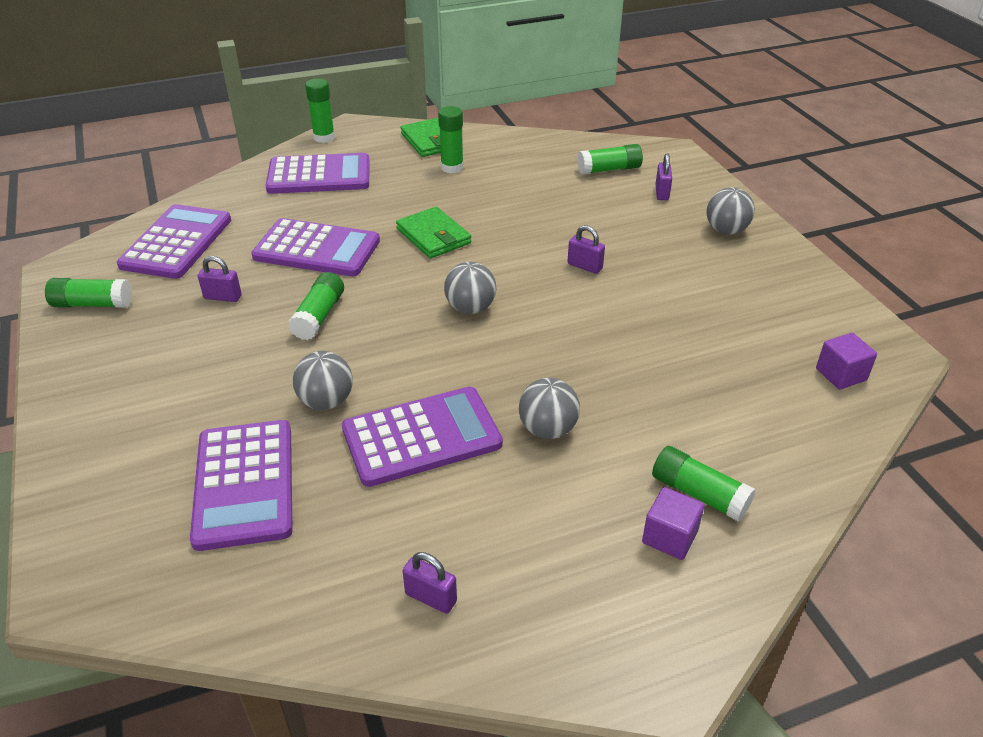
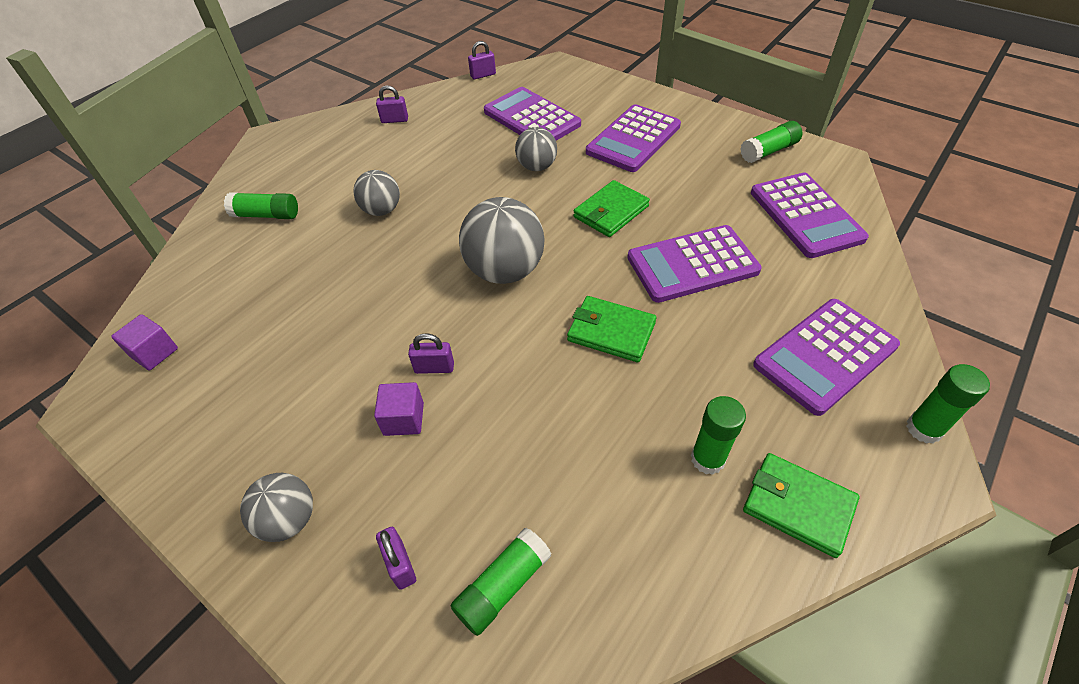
camera: 150 degrees right, 10 degrees up
(223, 297) = (697, 193): purple padlock -> purple padlock (483, 75)
(319, 316) = (611, 212): green glue stick -> green wallet
(421, 437) = (459, 174): purple calculator -> purple calculator (633, 139)
(470, 308) = (505, 271): grey ball -> grey ball, size x1.68
(669, 537) = (280, 187): purple cube -> purple cube (403, 419)

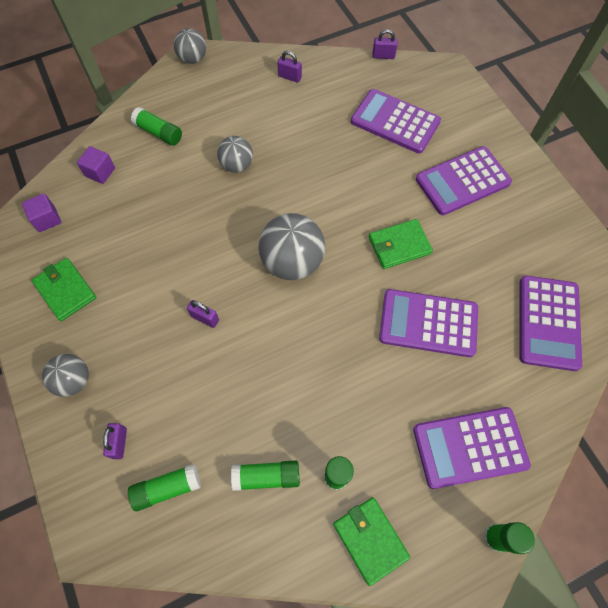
camera: 25 degrees right, 15 degrees up
(403, 419) = (168, 347): purple cube -> purple cube (100, 172)
(531, 118) = (395, 122): purple calculator -> purple calculator turned 45 degrees counterclockwise
(537, 167) = (370, 175): grey ball -> grey ball (193, 59)
(611, 331) = (334, 350): green wallet -> green wallet (65, 290)
(768, 151) = (566, 245): green glue stick -> green glue stick (266, 476)

